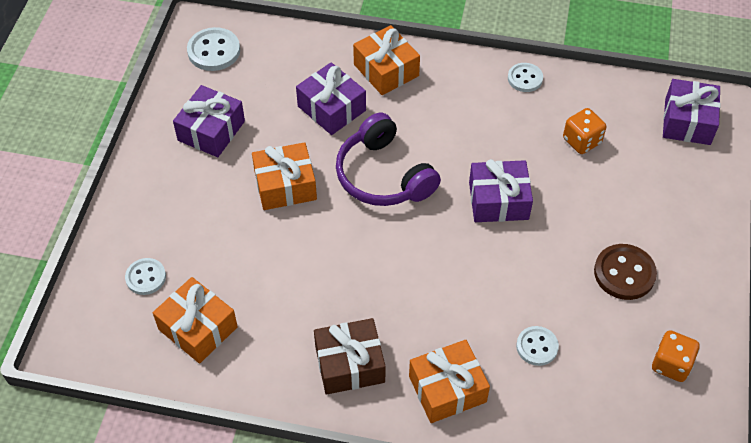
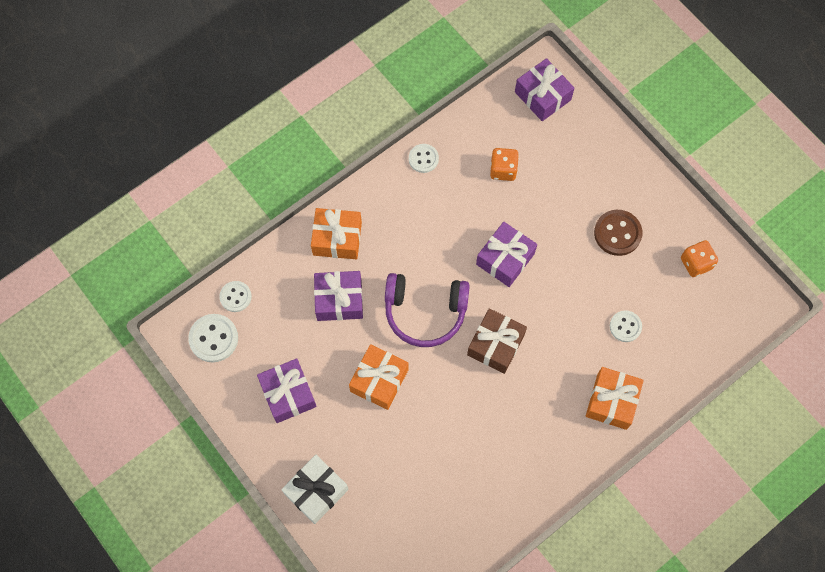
camera: 50 degrees left, 15 degrees up
(138, 209) = (316, 491): none -> white gift
(146, 277) = (378, 525): white button -> white button (235, 297)
(198, 328) = (447, 519): orange gift -> none
(349, 364) = (549, 445): brown gift -> brown gift (495, 345)

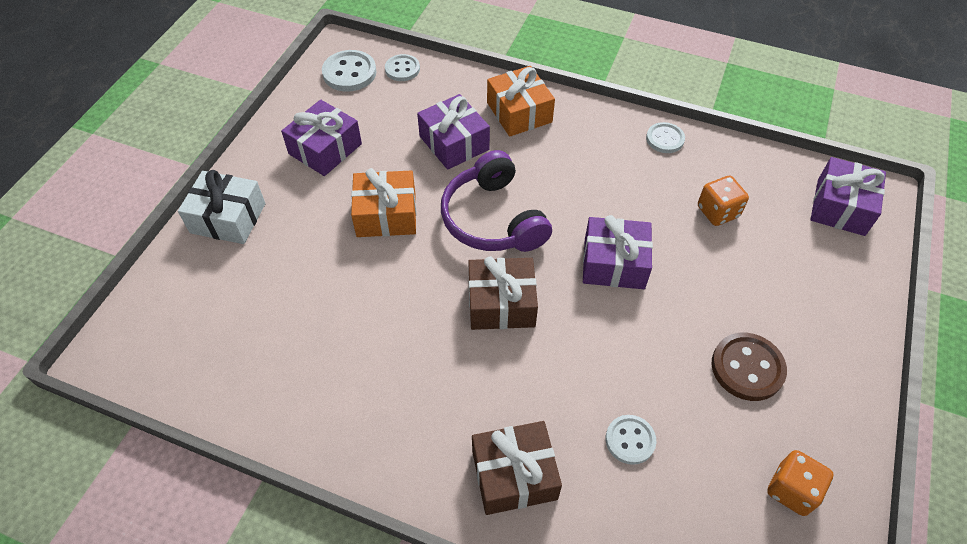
camera: 60 degrees right, 15 degrees down
(611, 401) = (514, 475): orange gift -> brown gift

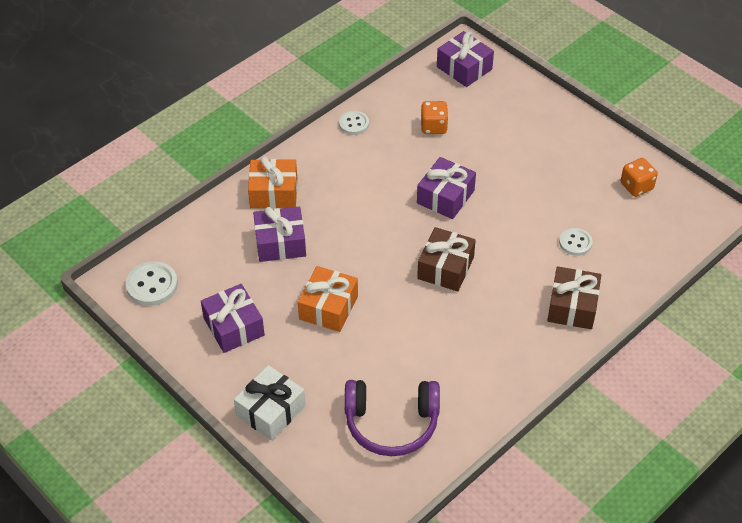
camera: 65 degrees left, 5 degrees down
(402, 69) = (173, 248): white button -> none
(492, 219) = (369, 246): purple headphones -> purple headphones (391, 423)
(747, 368) = (554, 168): brown button -> none

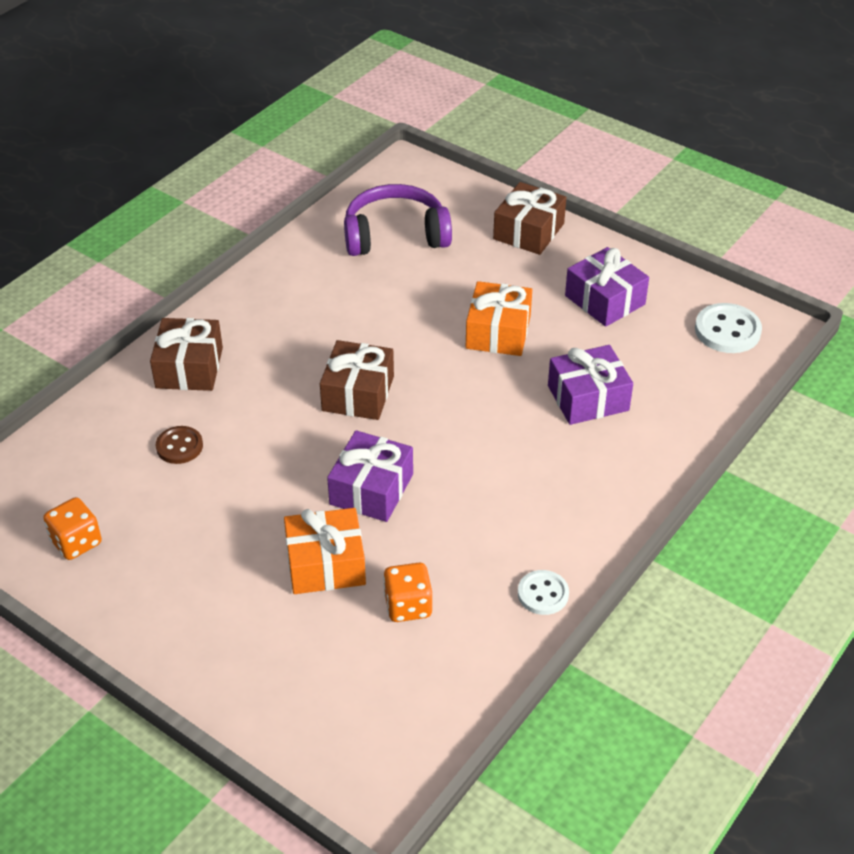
camera: 170 degrees right, 5 degrees down
(271, 411) = (528, 231): white gift -> brown gift
(274, 193) = (626, 464): orange gift -> orange gift (325, 564)
(464, 68) = (370, 741): purple gift -> none
(575, 243) = (179, 446): white button -> brown button

